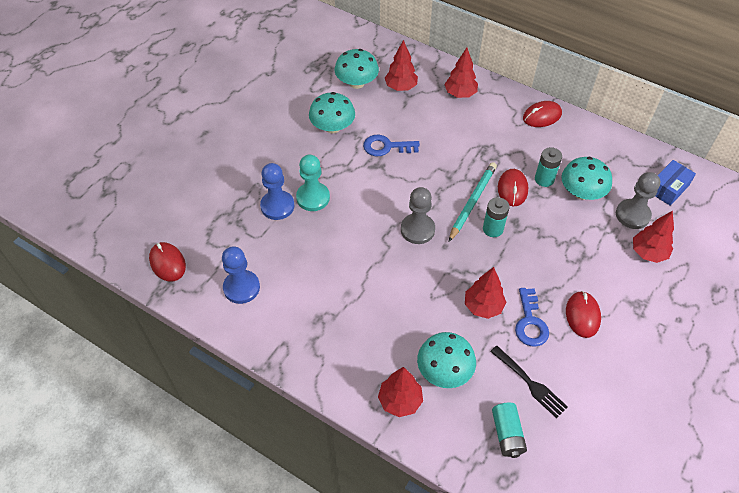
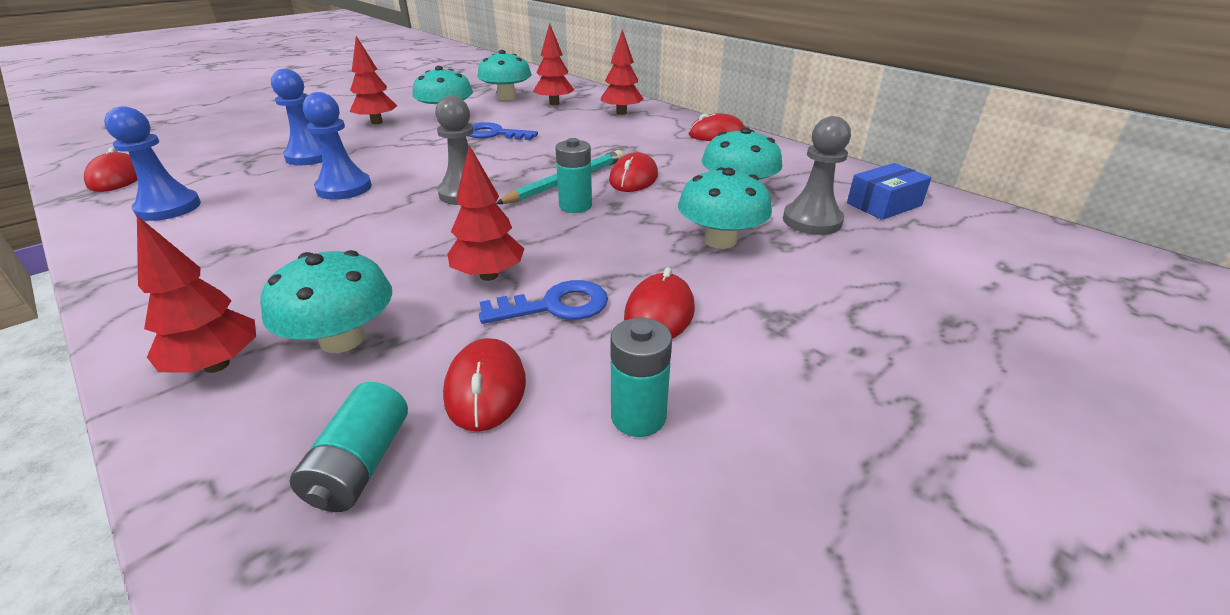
camera: 15 degrees right, 20 degrees down
(313, 198) = (361, 156): turquoise pawn -> none
(335, 241) = (344, 188): none -> blue pawn
(530, 322) = (555, 306): blue key -> blue key turned 120 degrees counterclockwise
(530, 383) = (485, 388): black fork -> red mouse
(544, 179) = (686, 176): turquoise battery -> turquoise battery (638, 417)
(589, 246) = (720, 240): none -> turquoise mushroom
(648, 253) = (824, 260): red tree -> red tree (377, 122)

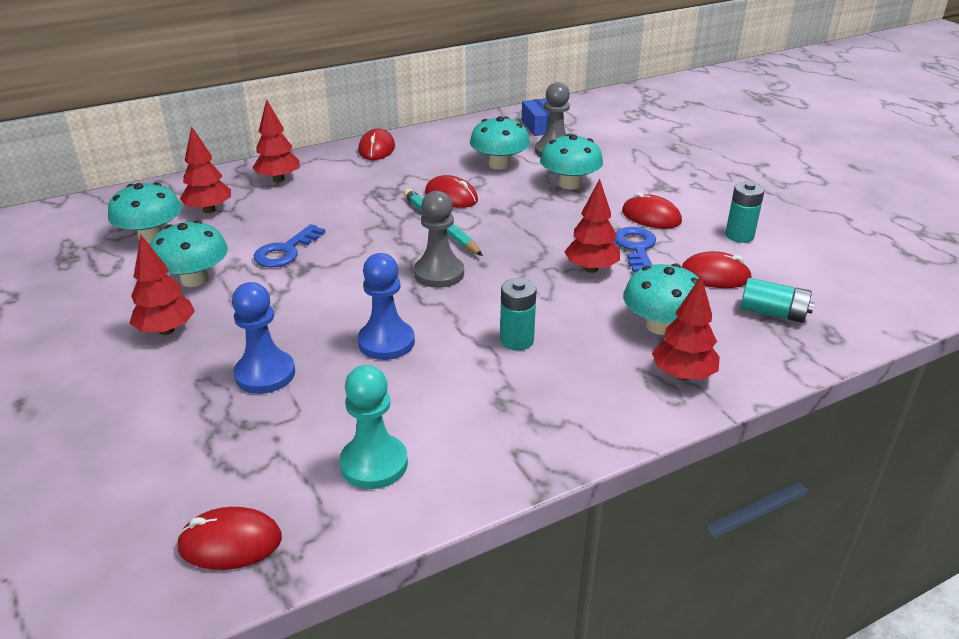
camera: 75 degrees left, 0 degrees up
(168, 208) = (374, 464): blue pawn -> turquoise pawn
(575, 206) = (491, 226): turquoise battery -> turquoise battery (517, 340)

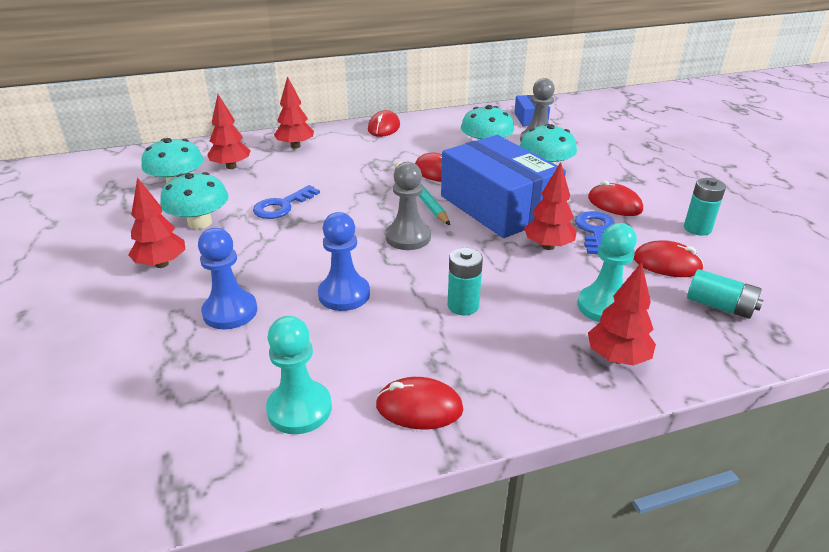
camera: 10 degrees right, 0 degrees up
(230, 542) = (146, 469): red mouse -> red mouse (419, 407)
(528, 230) = (498, 206): none -> blue box
(660, 326) = (604, 306): turquoise mushroom -> turquoise pawn

